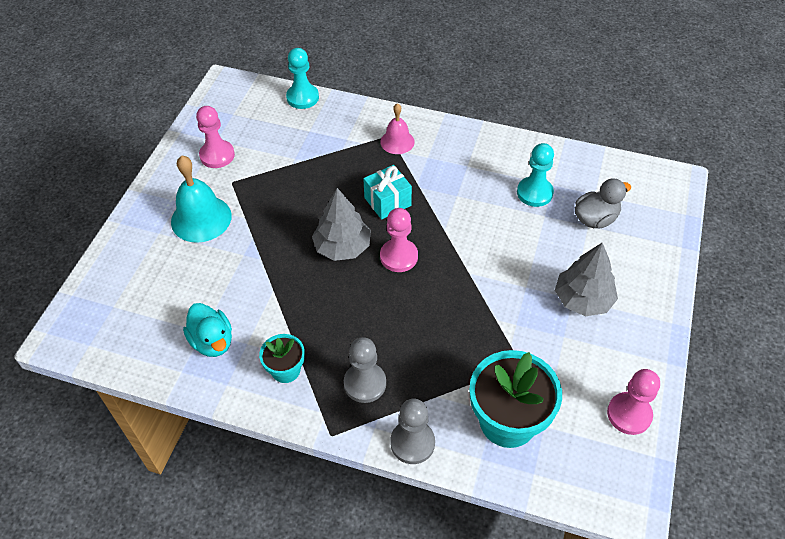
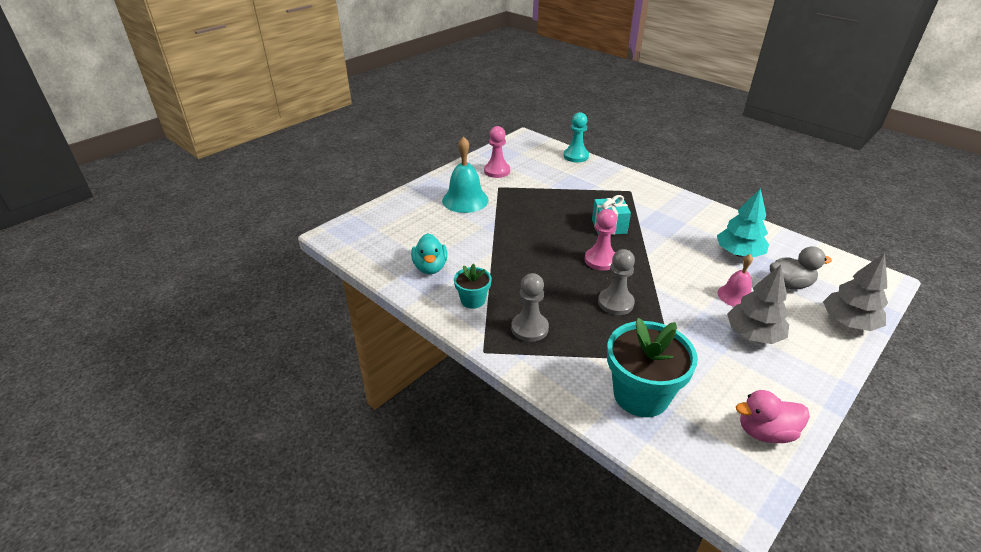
camera: 25 degrees right, 15 degrees down
(342, 247) = (558, 242): grey tree -> grey tree (848, 322)
(397, 141) = (635, 195): pink bell -> pink bell (735, 295)
(412, 443) = (547, 380): grey pawn -> grey pawn (615, 303)
(534, 193) = (739, 253): turquoise pawn -> turquoise tree
(629, 414) = (765, 432): pink pawn -> pink duck

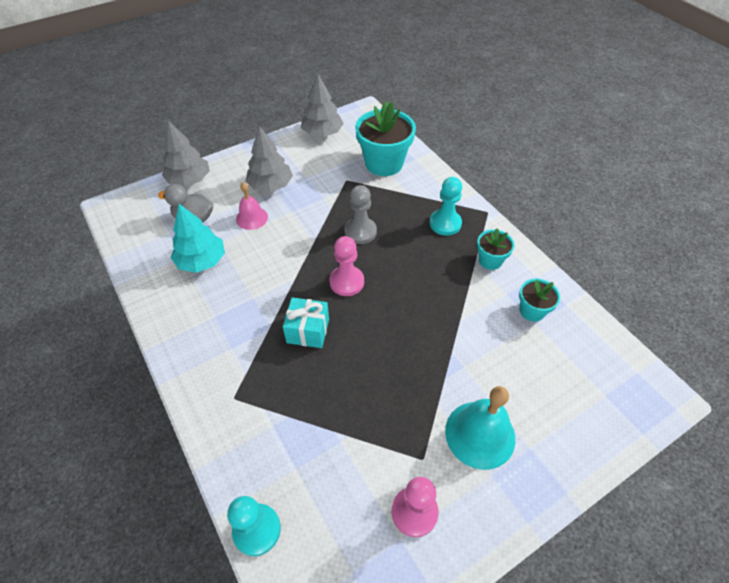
camera: 165 degrees left, 15 degrees up
(430, 267) = (532, 311): turquoise duck -> turquoise flower pot
(529, 328) = (445, 223): grey pawn -> turquoise pawn
(765, 432) = (322, 133): pink duck -> grey tree

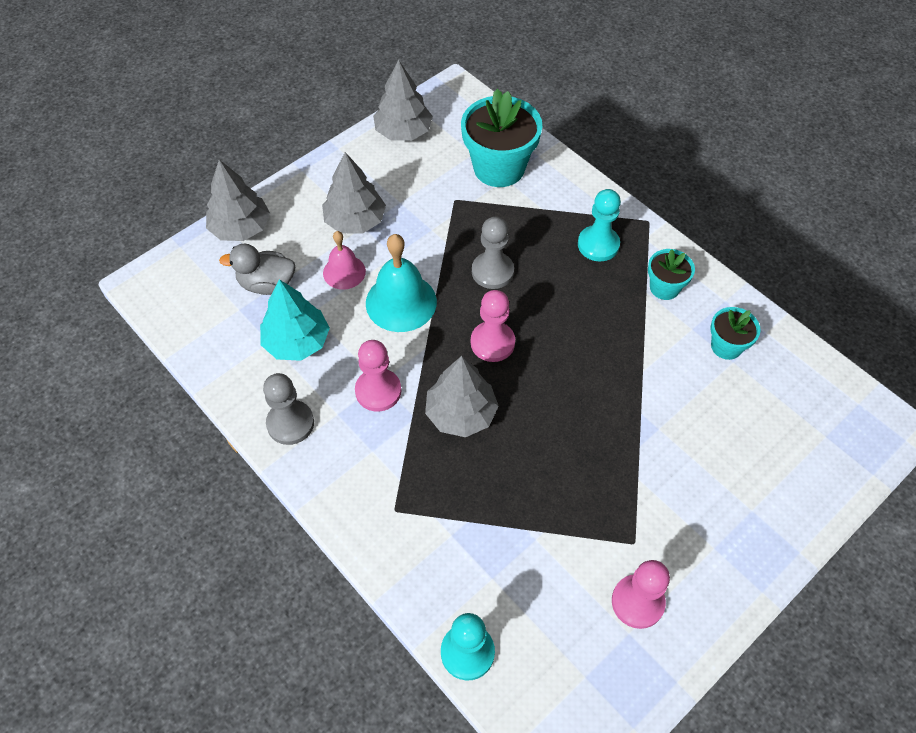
camera: 10 degrees left, 5 degrees up
(176, 318) = (290, 423): none -> grey pawn
(250, 304) = (378, 391): none -> pink pawn
(308, 331) = (461, 413): turquoise gift -> grey tree
(480, 434) = (693, 504): turquoise bell -> turquoise bell (401, 302)

